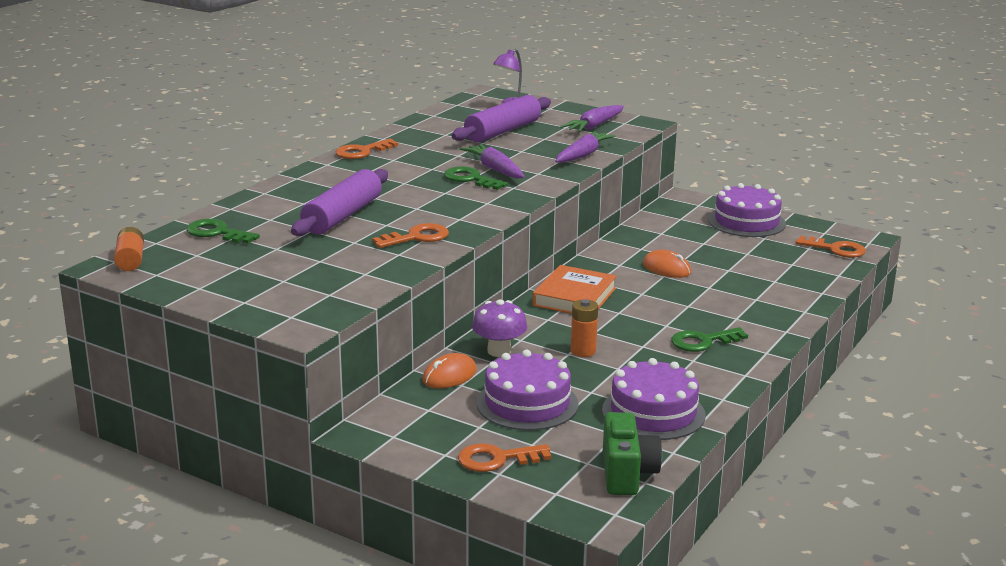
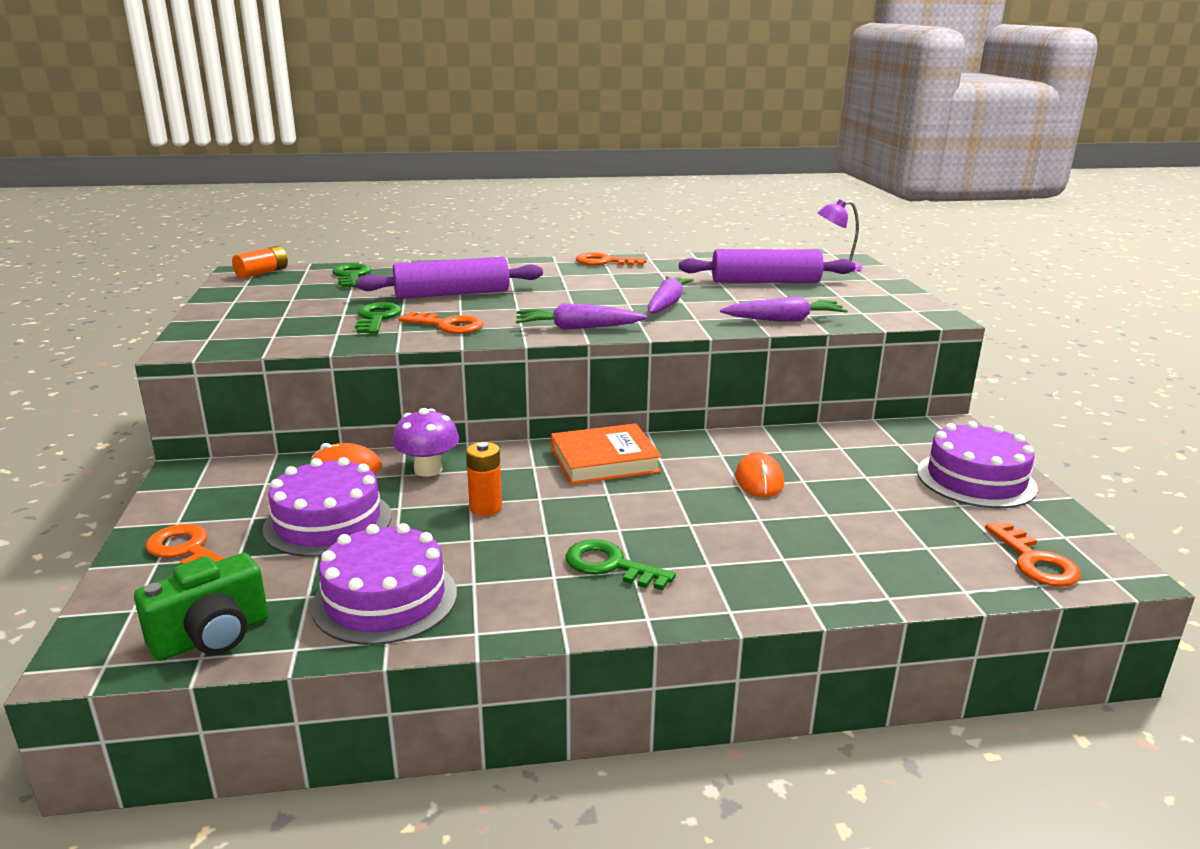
camera: 50 degrees right, 0 degrees up
(470, 179) = (623, 304): green key -> green key (377, 318)
(594, 126) = (870, 303): purple carrot -> purple carrot (577, 328)

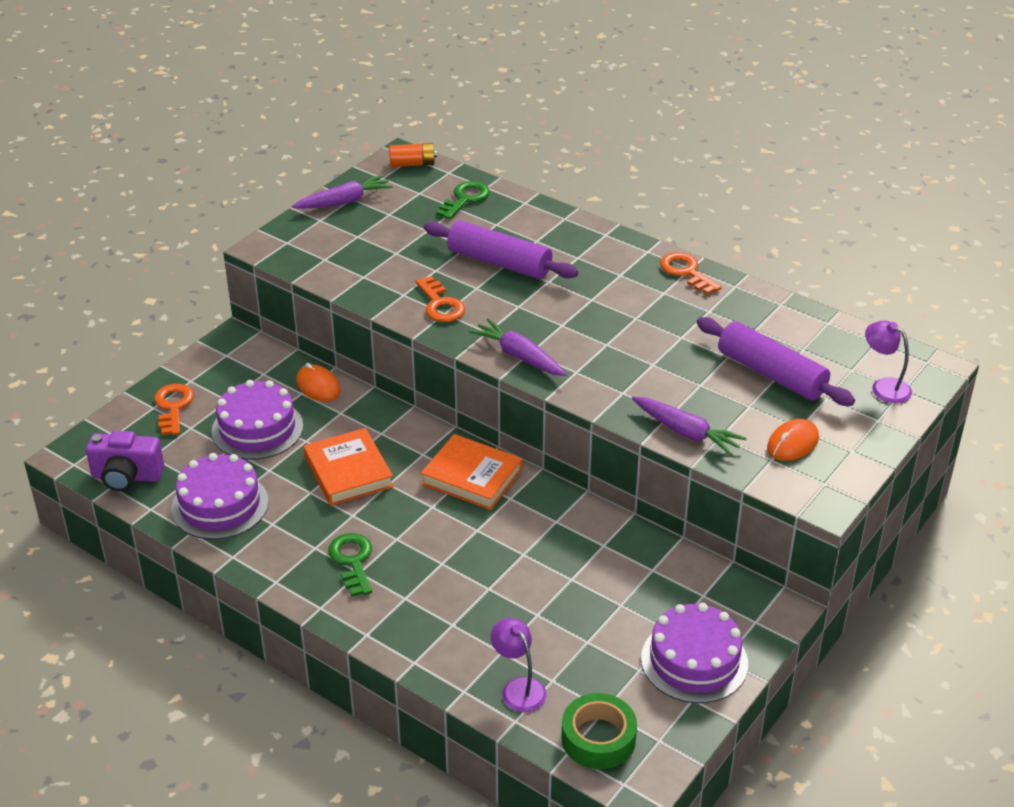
camera: 45 degrees right, 15 degrees up
(212, 636) = (127, 476): green camera -> purple camera
(377, 318) = (409, 270): green key -> none
(428, 469) = (359, 417): purple mushroom -> none
(485, 508) = (348, 472): orange battery -> orange book
(667, 304) = (633, 361): purple carrot -> purple carrot (344, 201)
(759, 480) = (542, 559): orange mouse -> orange mouse (792, 443)
(919, 567) = (518, 688): none -> purple lamp
(1035, 561) = (598, 738): orange key -> green tape

